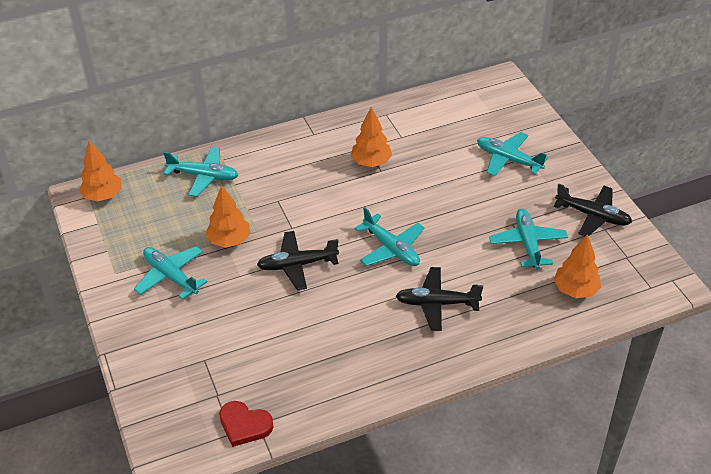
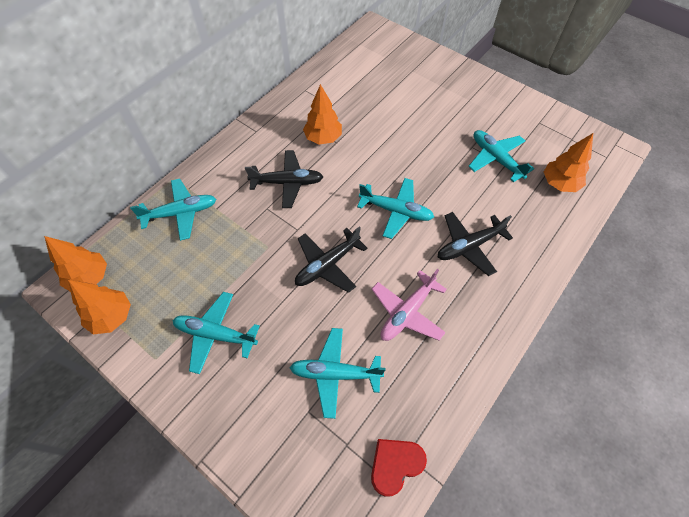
camera: 30 degrees left, 15 degrees up
(229, 240) = (248, 269): orange tree -> orange tree (112, 316)
(244, 425) = (395, 465): red heart -> red heart turned 150 degrees clockwise
(338, 329) = (407, 312): none -> pink plane
(508, 159) = (428, 92): turquoise plane -> turquoise plane (335, 374)
(593, 216) = (523, 115): black plane -> black plane (287, 183)

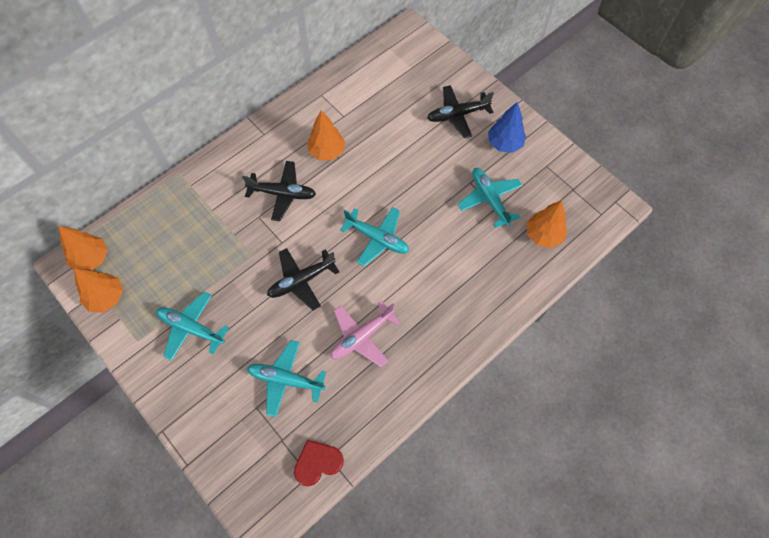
camera: 10 degrees right, 5 degrees up
(181, 213) = (180, 209): turquoise plane -> none
(469, 246) = (435, 284): black plane -> black plane (457, 115)
(493, 109) = (504, 143): none -> blue tree

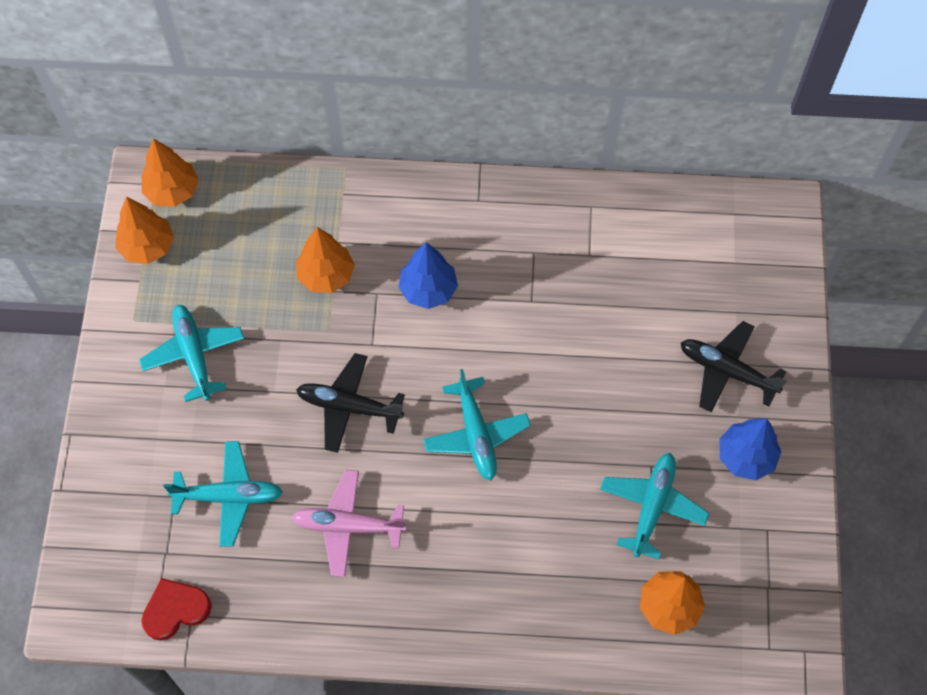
camera: 45 degrees right, 0 degrees up
(283, 194) = (428, 290): black plane -> blue tree
(285, 380) = (229, 496): turquoise plane -> turquoise plane turned 120 degrees clockwise
(317, 463) = (175, 610): red heart -> red heart turned 45 degrees counterclockwise
(327, 151) = (526, 282): orange tree -> orange tree (326, 275)

